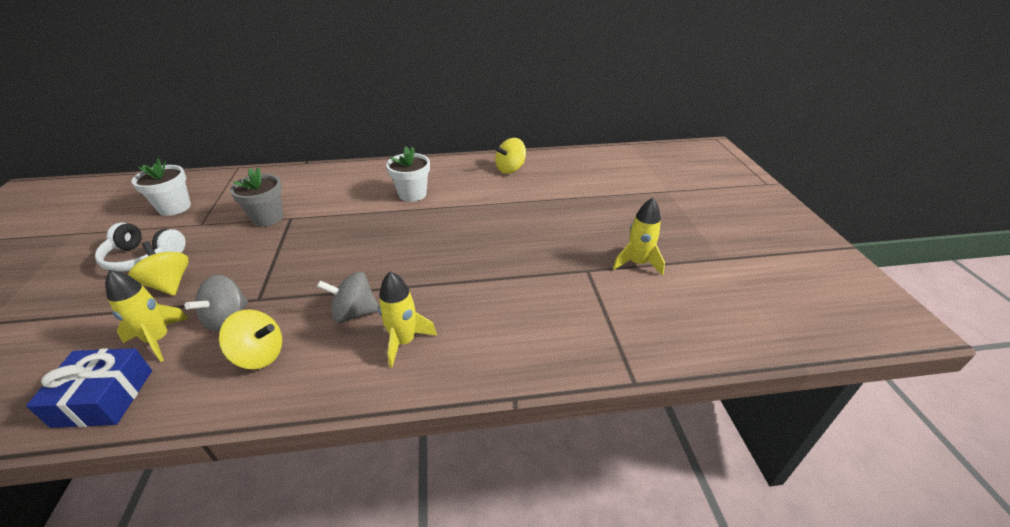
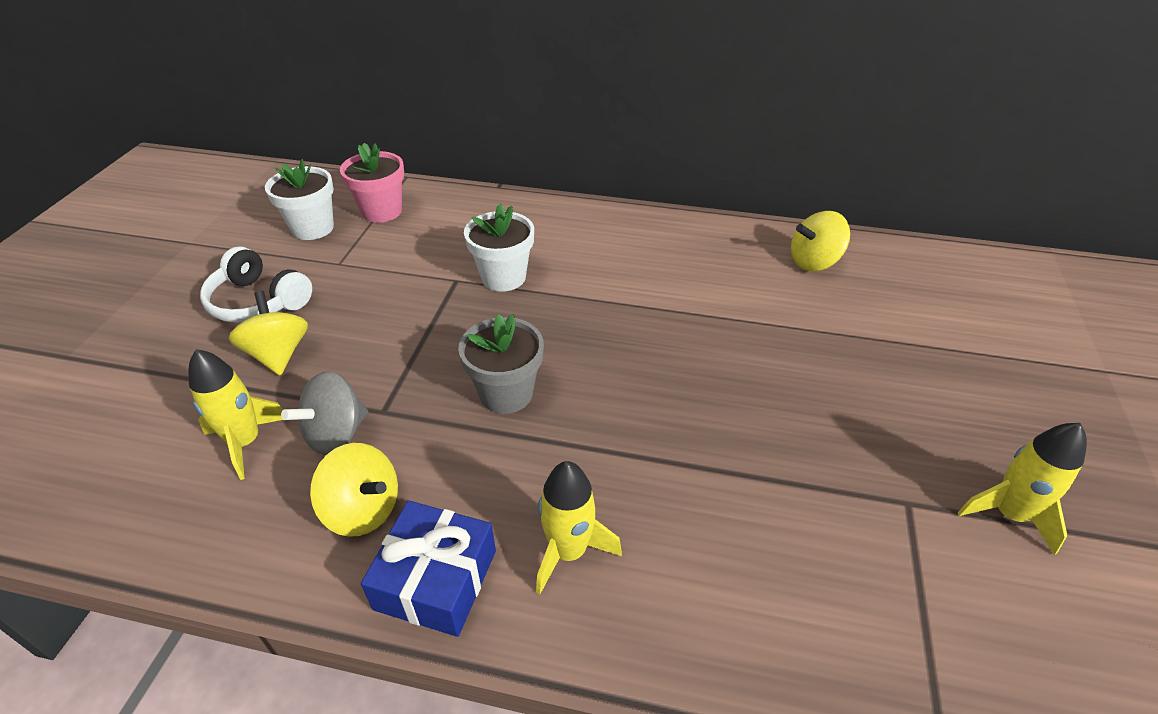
camera: 20 degrees right, 5 degrees up
(104, 397) = (164, 515): blue gift -> blue gift (436, 579)
(225, 189) = (382, 211): none -> pink flower pot
(268, 218) = (426, 273): grey flower pot -> grey flower pot (506, 393)
(354, 313) = (507, 475): grey spinning top -> none
(412, 194) = (642, 277): white flower pot -> white flower pot (503, 277)

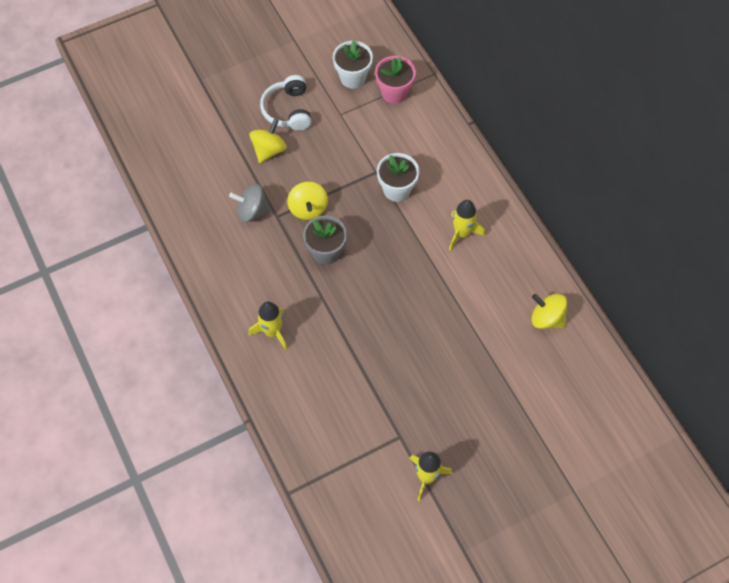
camera: 50 degrees right, 20 degrees up
(245, 442) = (222, 185): yellow rocket -> yellow rocket (462, 233)
(363, 509) = (231, 252): yellow spinning top -> yellow spinning top (308, 208)
(436, 579) = (226, 299): blue gift -> none

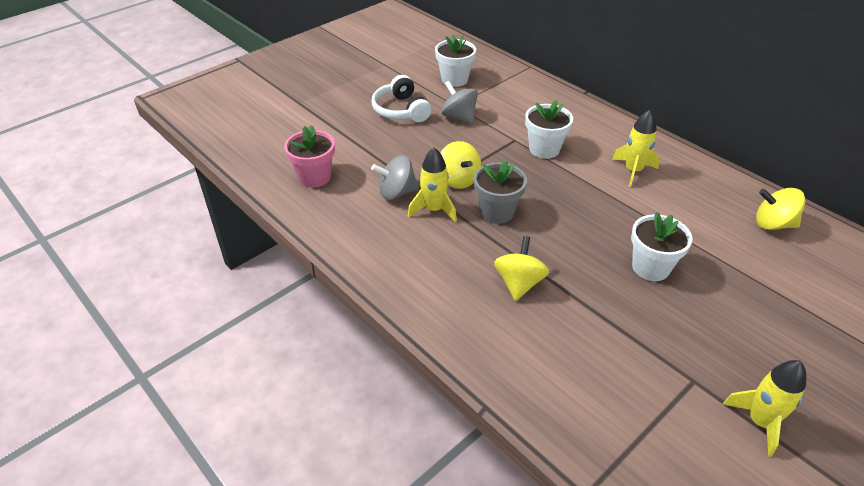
camera: 15 degrees left, 20 degrees down
(269, 150) = (394, 141): yellow spinning top -> yellow spinning top (519, 283)
(272, 332) = (471, 300): yellow rocket -> yellow rocket (433, 210)
(337, 131) = (459, 117): none -> grey spinning top
(394, 92) = (500, 83): pink flower pot -> pink flower pot (314, 177)
(422, 336) = (650, 267): none -> white flower pot

